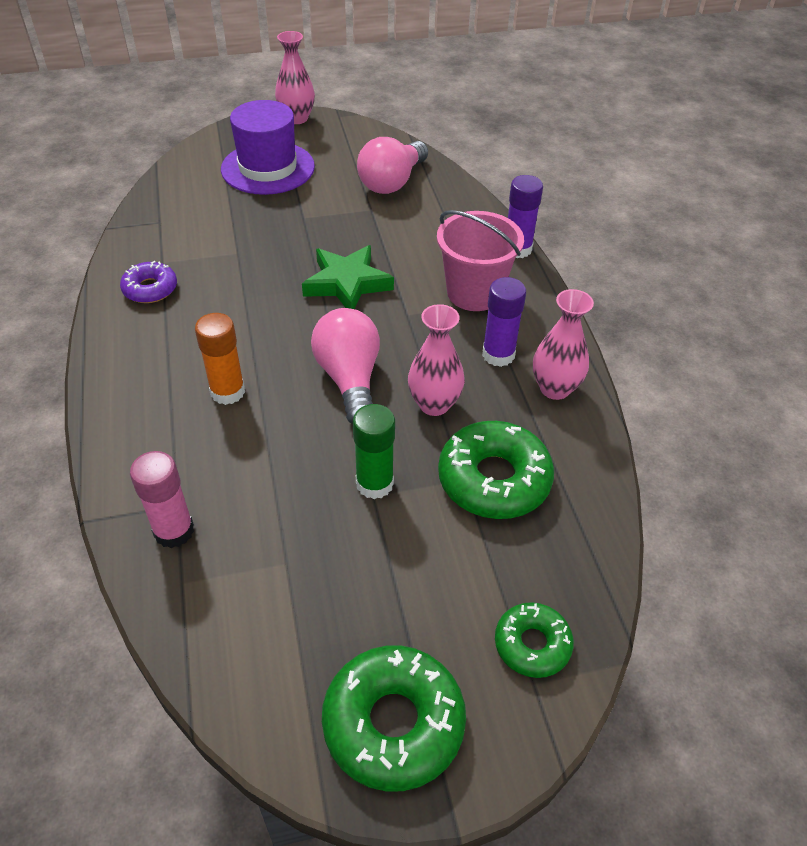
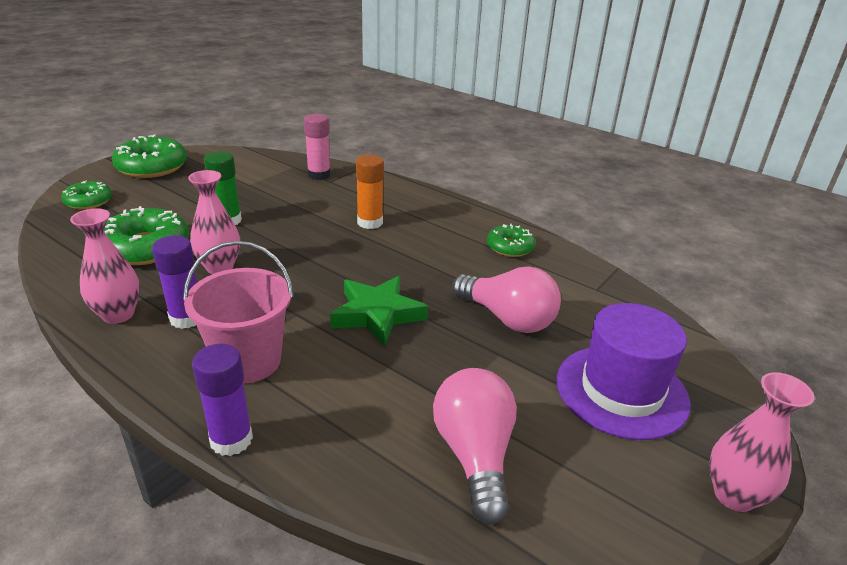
camera: 140 degrees right, 15 degrees down
(150, 289) = (510, 247): purple donut -> green donut
(349, 379) = (298, 257): pink light bulb -> pink light bulb (507, 318)

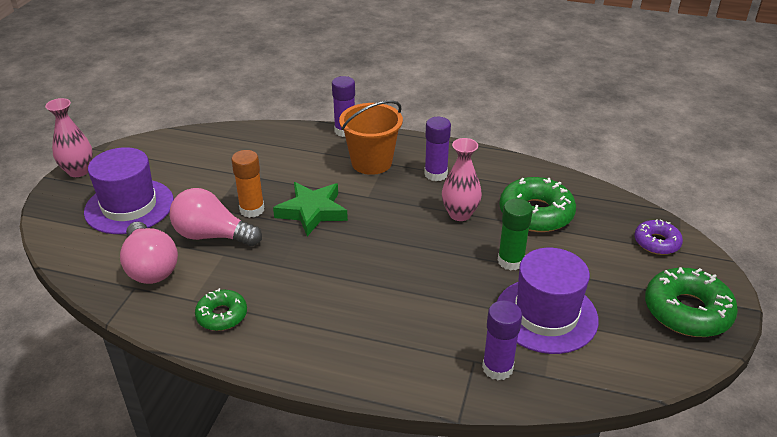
camera: 160 degrees right, 5 degrees up
(88, 201) = (656, 242): green donut -> purple donut
(118, 314) = (479, 165): pink vase -> none
(248, 361) = (371, 162): pink bucket -> orange bucket
(250, 187) = (546, 315): none -> purple hat
(319, 175) = (497, 368): pink glue stick -> purple glue stick
(370, 222) = (379, 304): orange glue stick -> orange glue stick (252, 210)
(474, 455) = (218, 154): pink light bulb -> pink light bulb (150, 267)

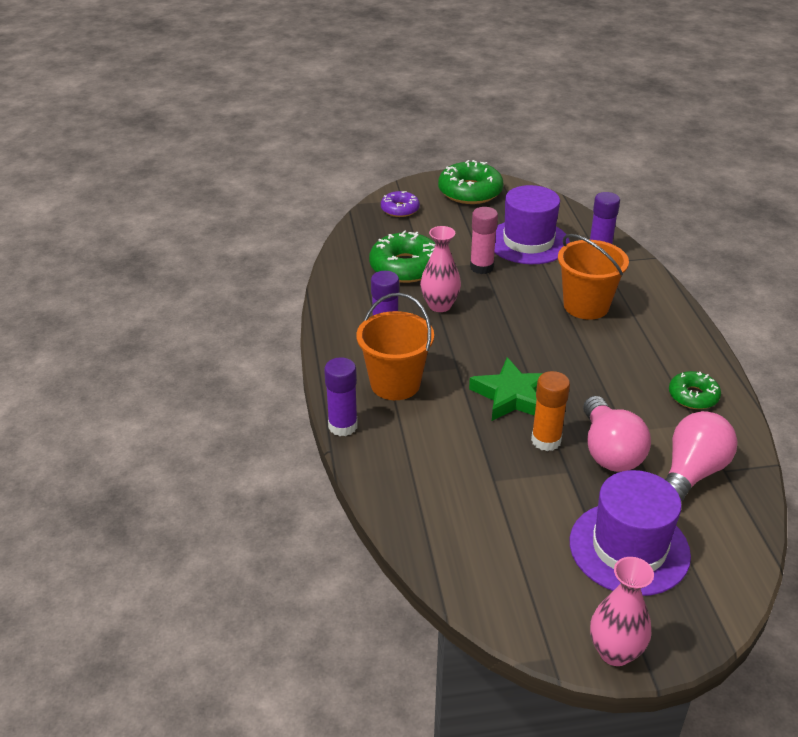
camera: 115 degrees left, 0 degrees up
(400, 307) = (586, 306): none -> orange bucket
(510, 261) = (481, 267): green glue stick -> pink glue stick

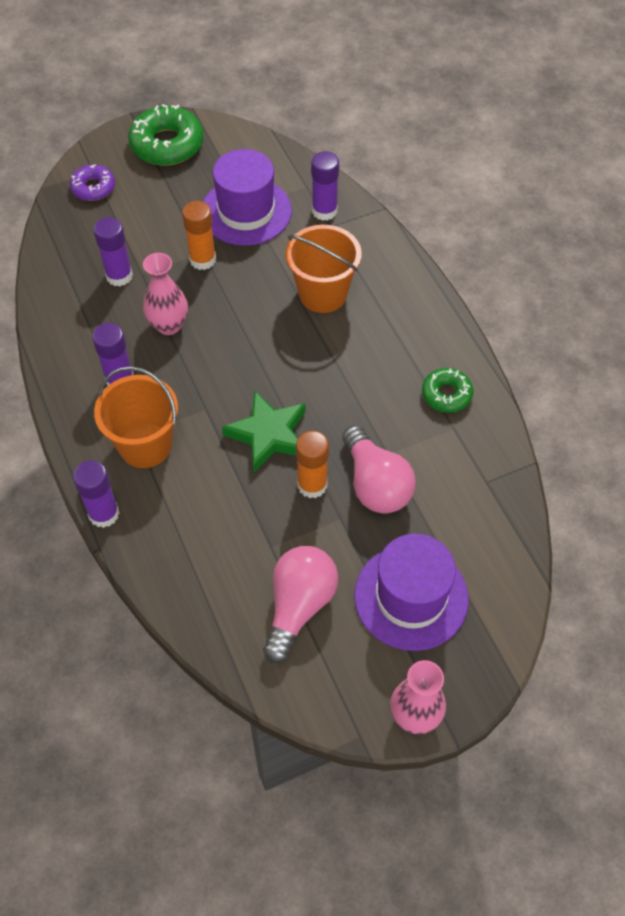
camera: 15 degrees left, 20 degrees up
(405, 267) = (119, 276): green donut -> purple glue stick
(481, 267) = (202, 260): pink glue stick -> orange glue stick
(691, 474) = (456, 494): pink light bulb -> pink light bulb (299, 606)

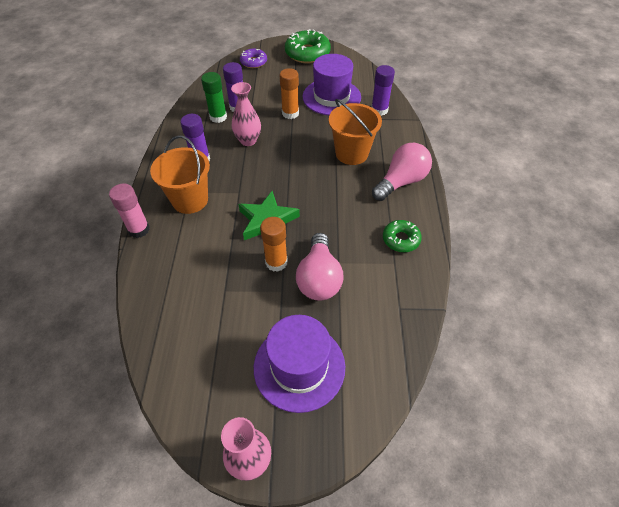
camera: 25 degrees right, 5 degrees down
(100, 302) = (218, 117): none -> green glue stick
(104, 514) = (139, 229): purple glue stick -> pink glue stick
(299, 606) = (218, 338): pink light bulb -> pink light bulb (401, 182)

